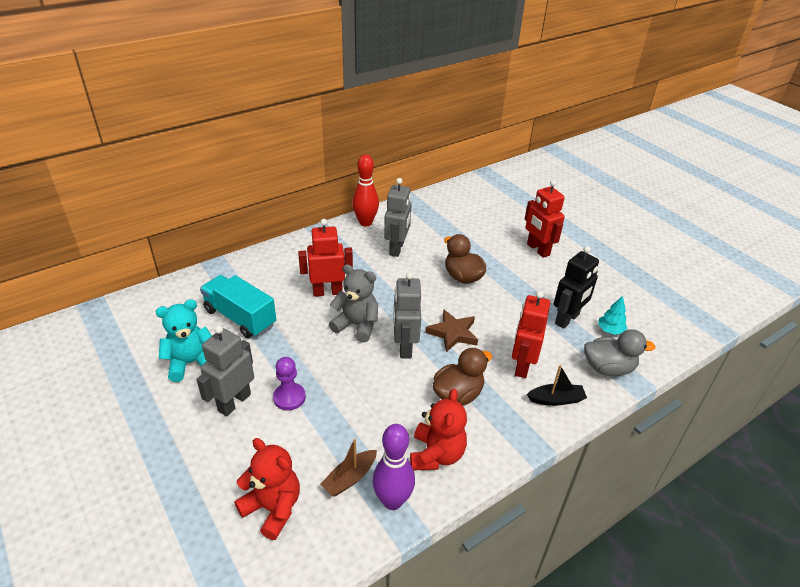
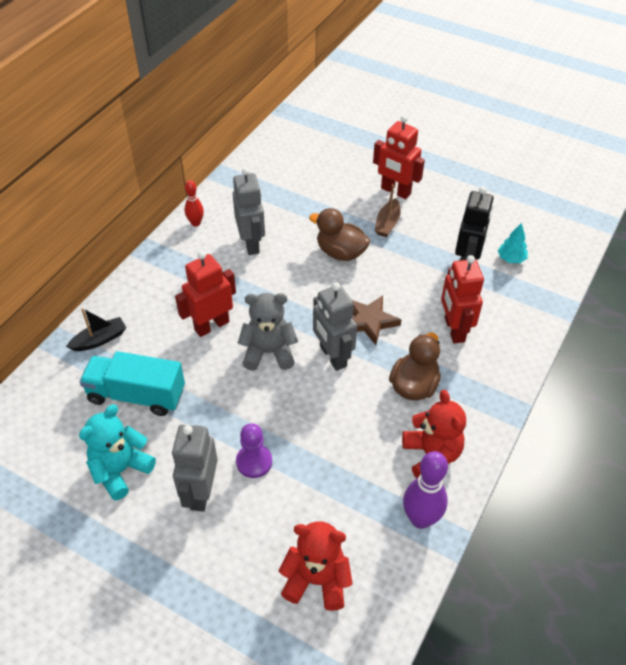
camera: 25 degrees left, 10 degrees up
(350, 478) = (368, 516): brown boat -> brown boat (387, 223)
(365, 222) = (195, 223): red bowling pin -> red bowling pin, size x0.59
(556, 399) = (503, 352): black boat -> black boat (99, 340)
(608, 368) = (530, 300): grey duck -> none

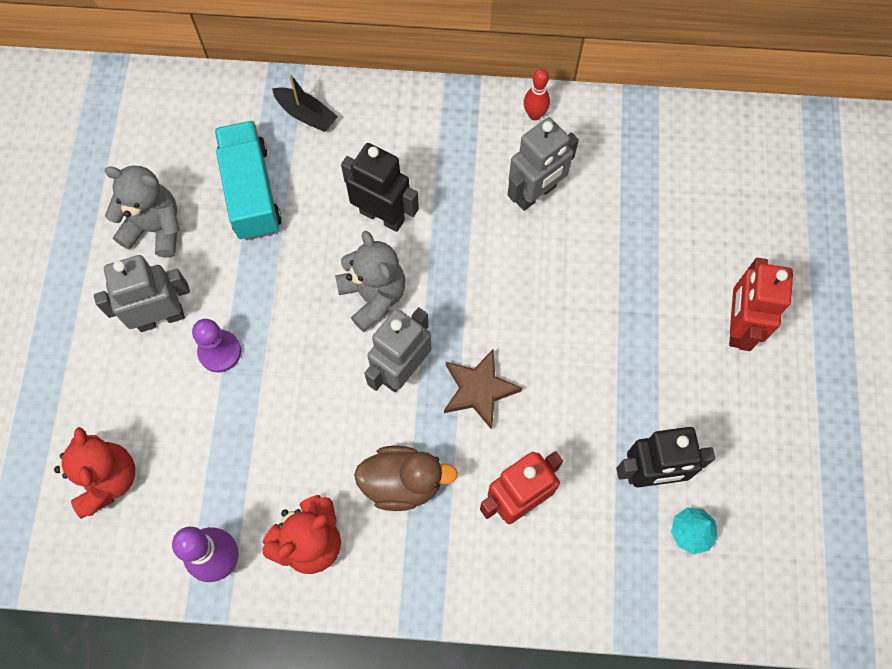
camera: 65 degrees right, 20 degrees up
(121, 470) = (155, 228): turquoise teddy bear -> grey teddy bear
(211, 325) = (382, 216): red robot -> black robot
(340, 252) = (578, 305): brown duck -> none
(387, 223) = (666, 341): brown boat -> none

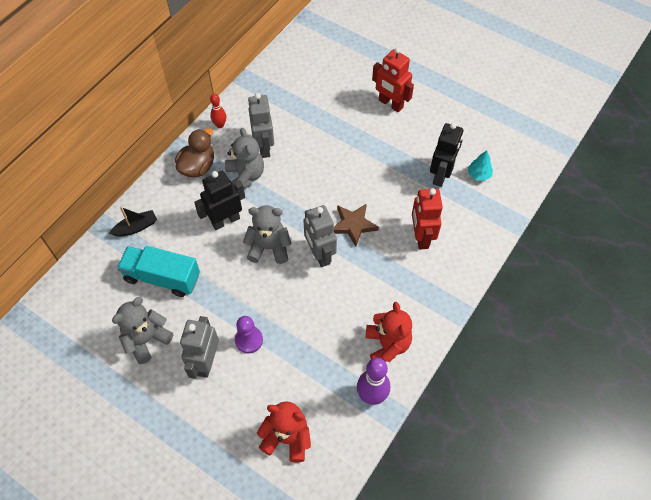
camera: 60 degrees left, 10 degrees down
(403, 483) = (381, 284): brown duck -> brown duck (198, 167)
(470, 198) = (245, 176): none -> grey teddy bear

